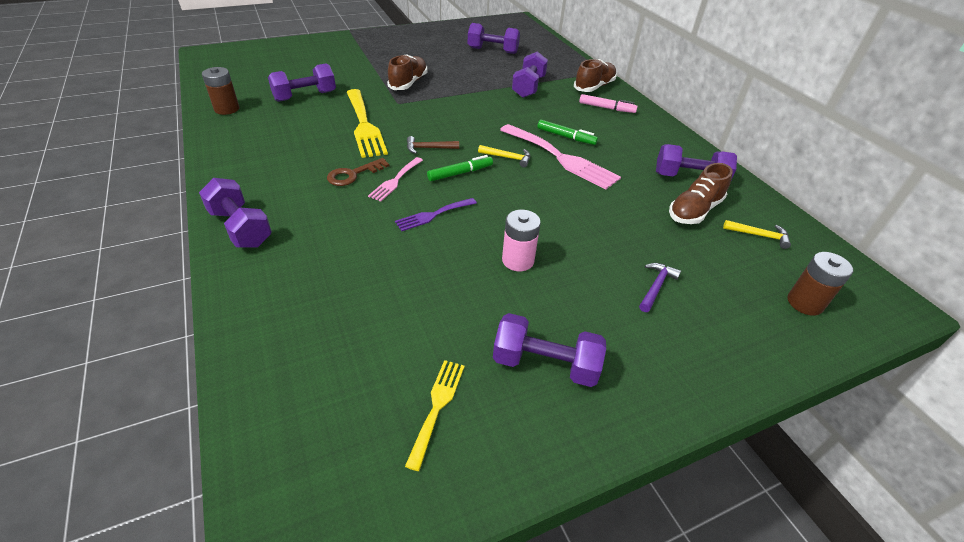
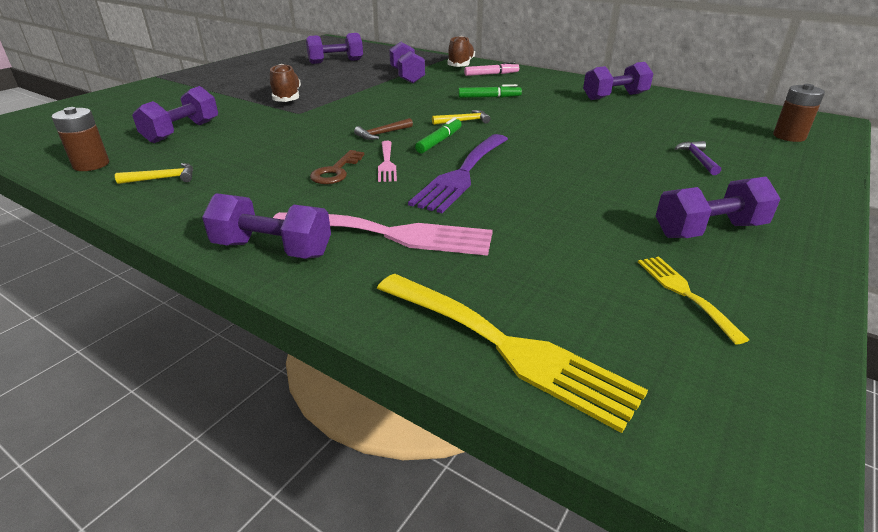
camera: 30 degrees left, 10 degrees down
(364, 125) = (289, 136): yellow fork -> yellow fork (507, 347)
(433, 215) = (462, 174): purple fork -> purple fork, size x1.87
(518, 260) = (581, 178): pink battery -> none
(561, 158) = (507, 110): pink fork -> pink fork (392, 234)
(694, 210) = (648, 112): brown shoe -> none
(759, 235) = (707, 113): yellow hammer -> yellow hammer (163, 178)

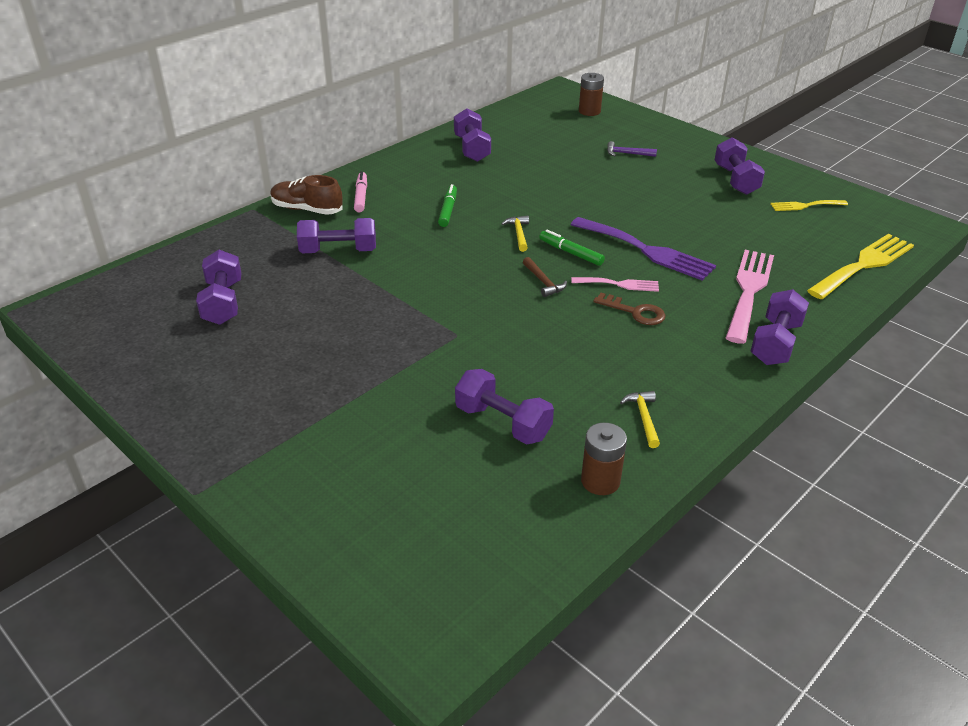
camera: 80 degrees left, 5 degrees up
(287, 98) = (392, 345): brown shoe -> none

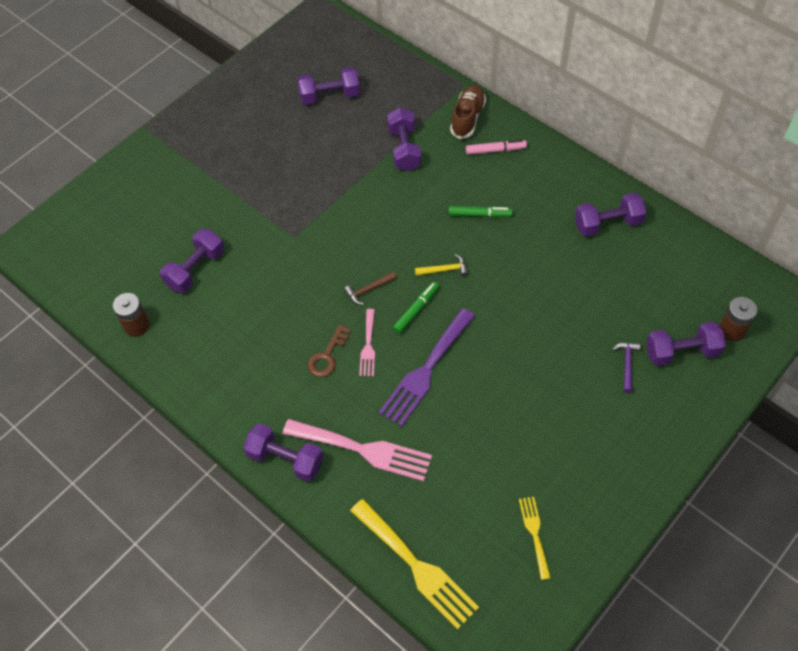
camera: 90 degrees right, 20 degrees up
(643, 418) = (196, 354): yellow hammer -> none
(735, 180) = (583, 469): purple dumbbell -> purple dumbbell (681, 352)

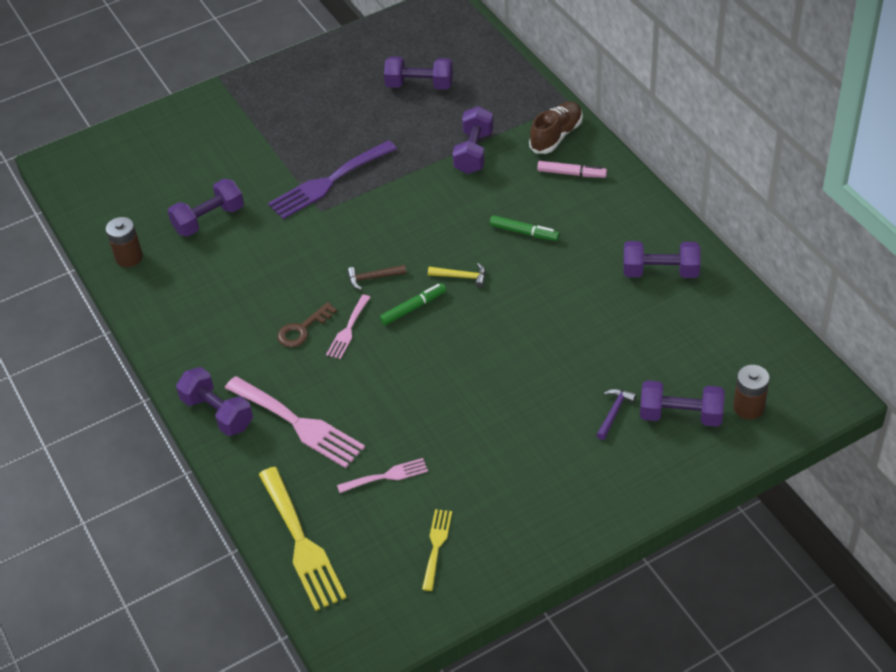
camera: 20 degrees right, 10 degrees down
(425, 371) = (396, 367): purple fork -> purple fork (328, 182)
(463, 478) = (387, 476): none -> pink fork

